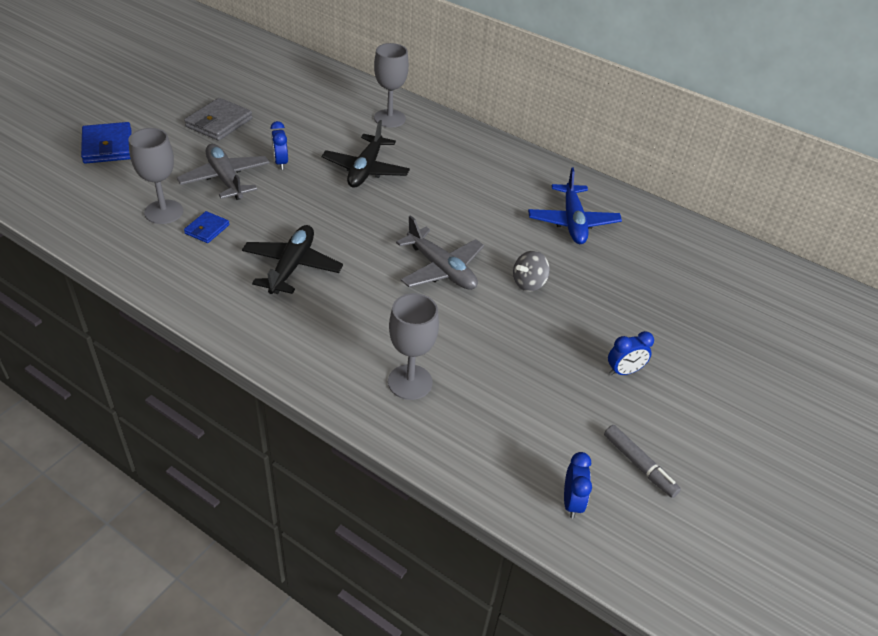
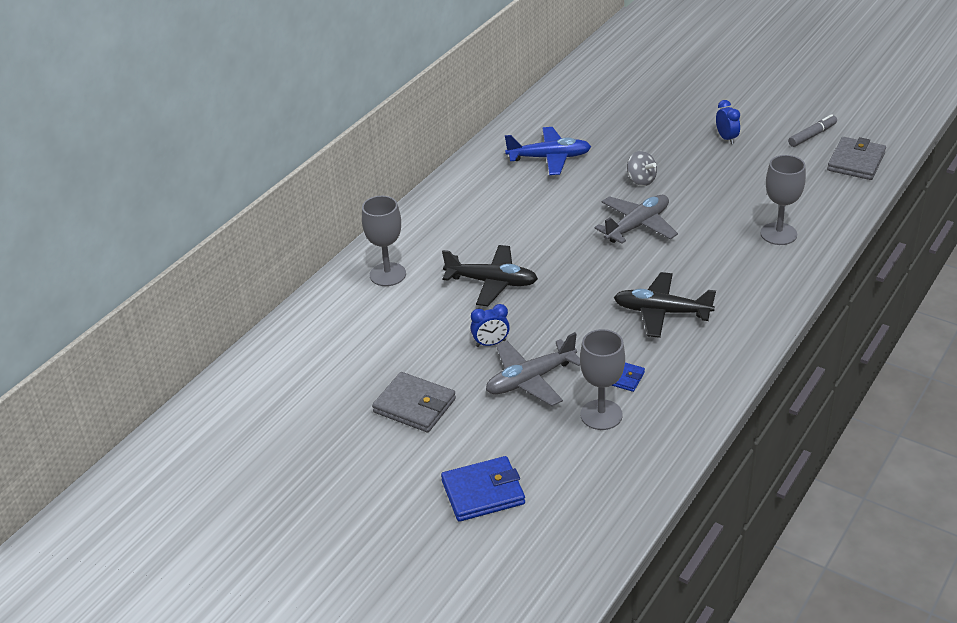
camera: 85 degrees left, 5 degrees down
(572, 502) = (856, 162): blue clock -> grey wallet

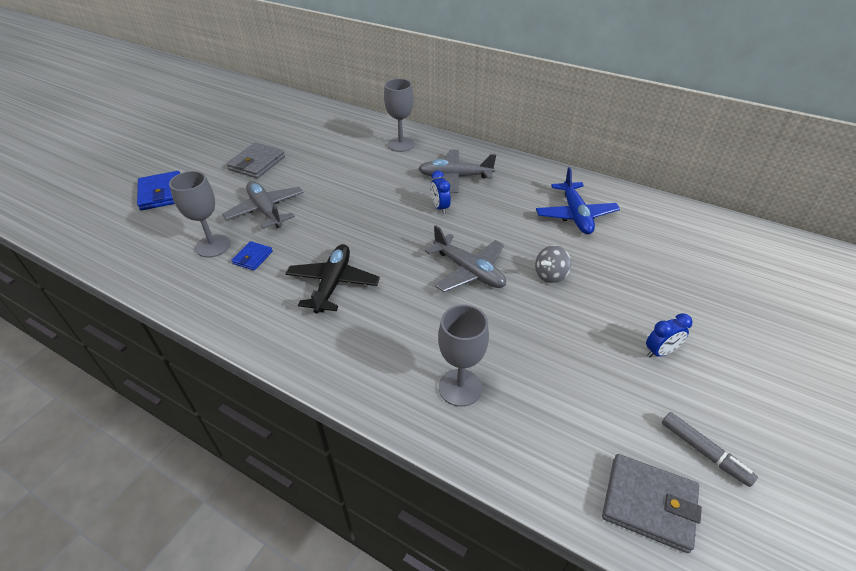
camera: 85 degrees right, 5 degrees up
(471, 231) = (455, 177): none -> grey plane
(491, 343) = (313, 191): blue clock -> blue clock (440, 207)
(492, 282) = (387, 189): black plane -> none

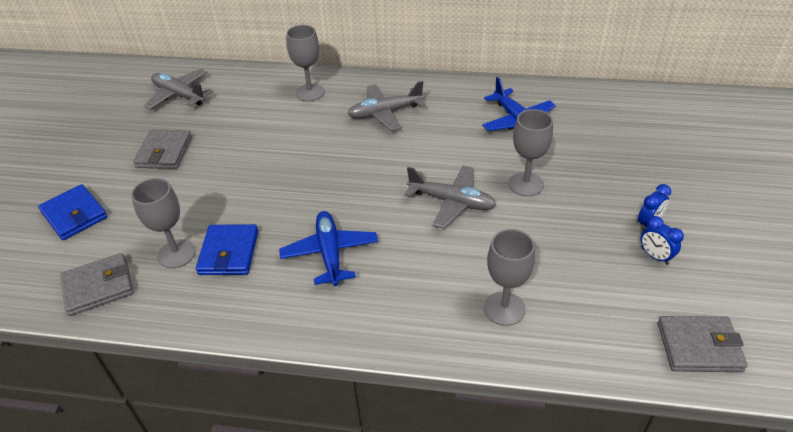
camera: 20 degrees left, 0 degrees up
(140, 254) = (98, 287): none -> grey wallet
(253, 257) = (229, 253): blue wallet -> blue wallet, size x1.73
(266, 210) = (210, 200): grey plane -> grey plane (179, 95)
(333, 284) = (330, 253): black plane -> blue plane
(440, 207) = (389, 148): blue clock -> blue clock (655, 256)
(550, 275) = (526, 184): grey spinning top -> grey goblet
(704, 452) = (718, 292): grey marker -> none

